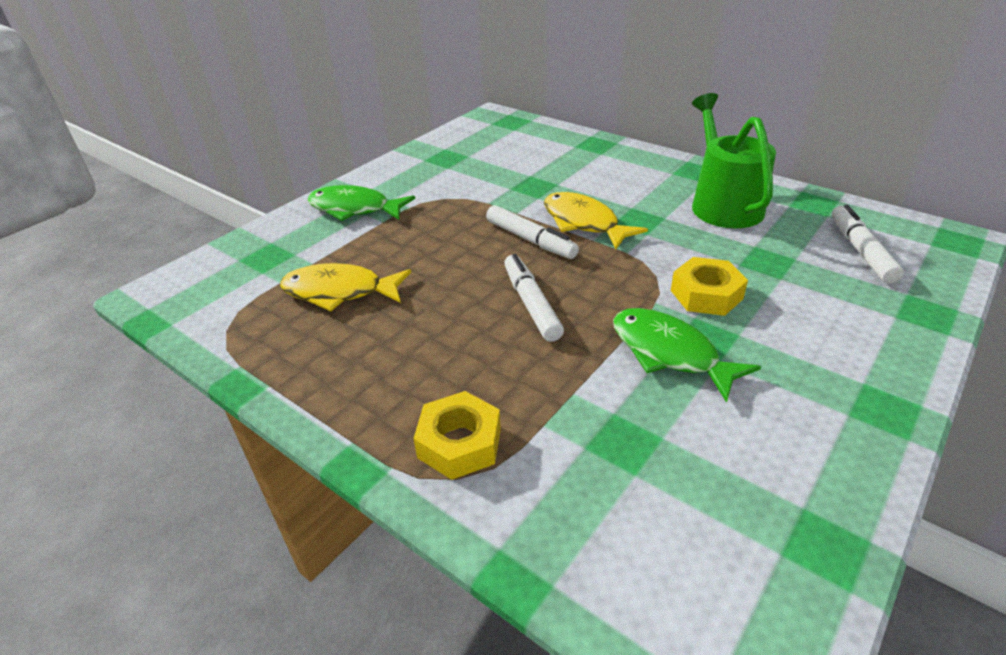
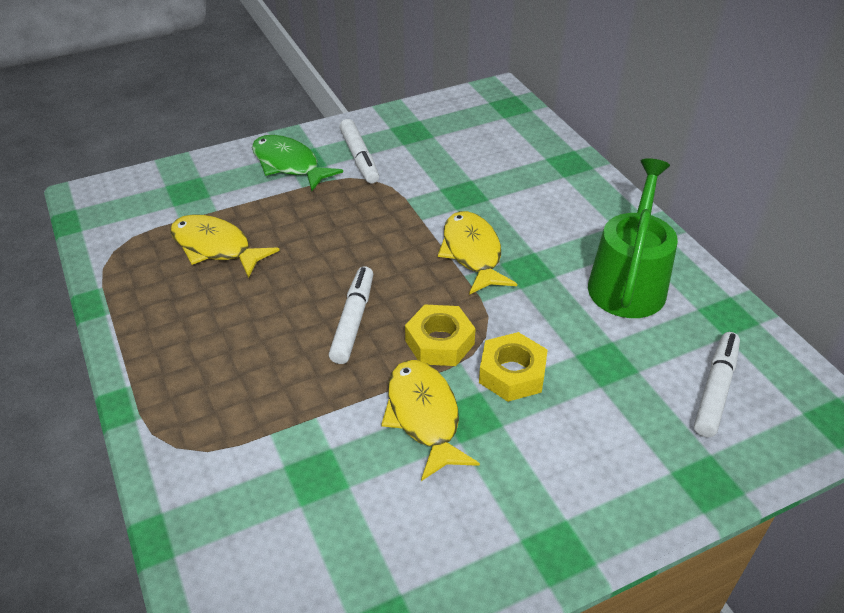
camera: 25 degrees right, 5 degrees up
(459, 443) = (199, 420): yellow nut -> yellow nut (439, 342)
(530, 240) = (408, 254): white marker -> white marker (359, 157)
(669, 353) = (424, 416): green fish -> yellow fish

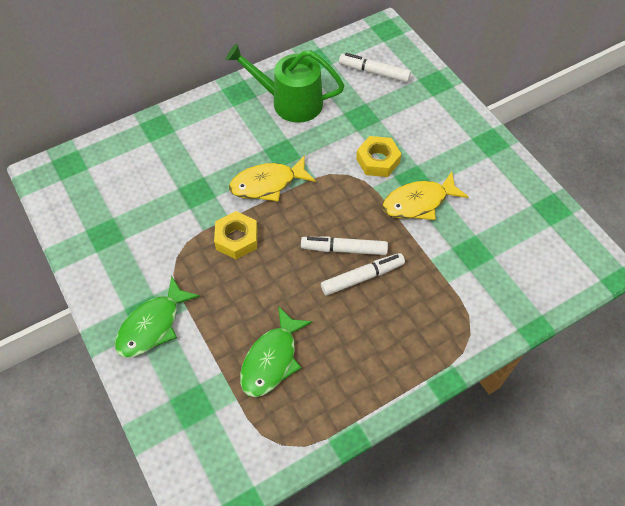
camera: 95 degrees left, 15 degrees up
(216, 247) = (272, 359): yellow fish -> green fish
(359, 157) = (143, 270): white marker -> white marker (362, 277)
(439, 342) = (357, 198): yellow nut -> yellow nut (237, 239)

